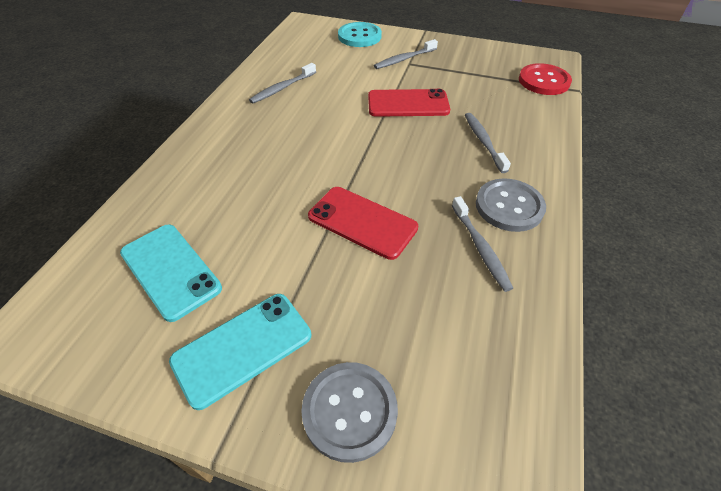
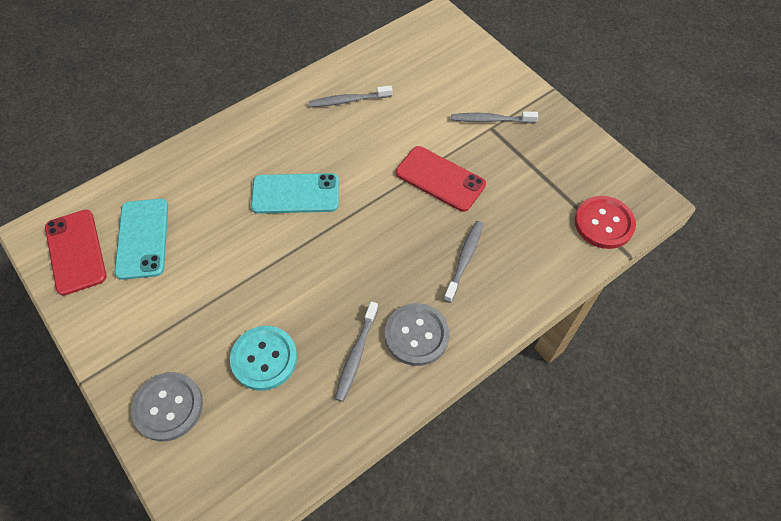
camera: 35 degrees right, 10 degrees up
(242, 348) = (143, 324): turquoise phone -> turquoise phone (295, 194)
(359, 36) = (476, 65): turquoise button -> turquoise button (264, 358)
(362, 222) = (293, 278): red phone -> red phone (75, 252)

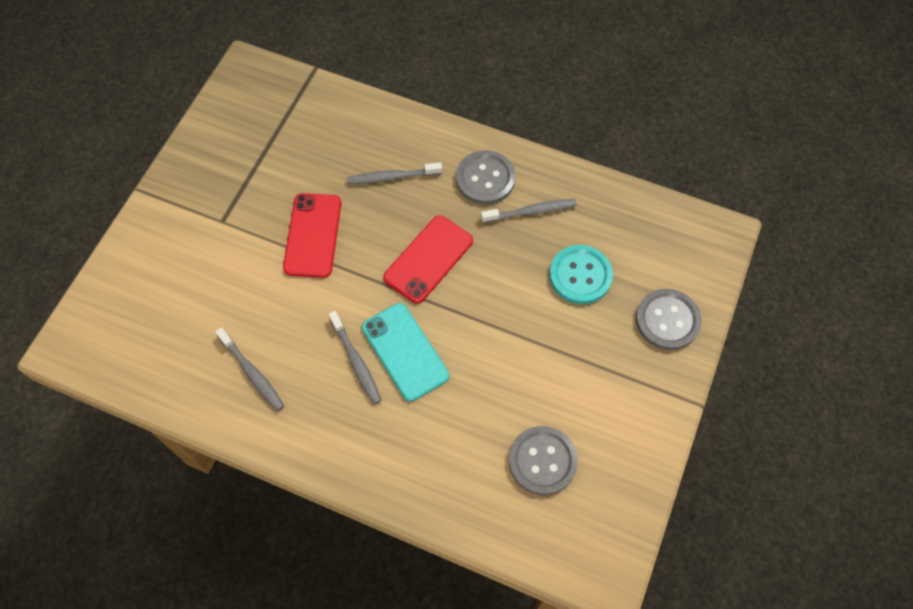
camera: 120 degrees left, 5 degrees up
(75, 252) = (598, 516): red phone -> red phone (428, 259)
(142, 238) = (542, 461): turquoise phone -> grey button
(491, 120) = (211, 225): grey toothbrush -> grey toothbrush (356, 361)
(604, 223) = (292, 93): red button -> none

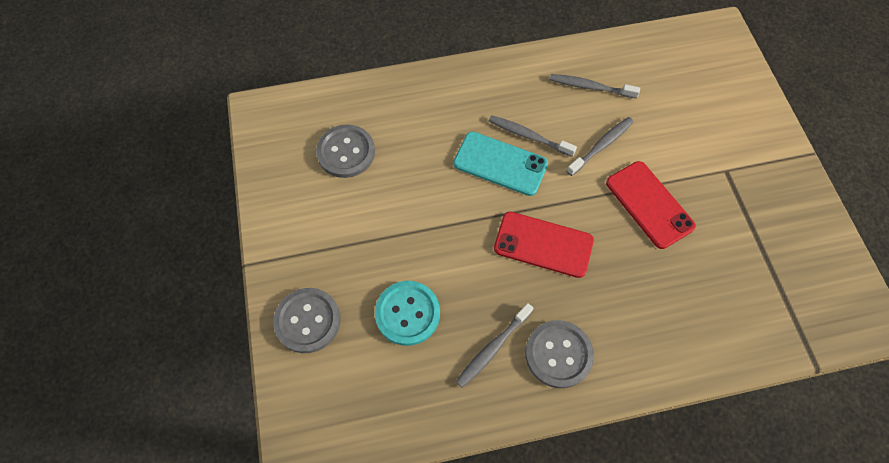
camera: 145 degrees right, 0 degrees up
(392, 177) = (638, 298): grey toothbrush -> grey toothbrush (601, 146)
(428, 259) = (543, 244): red phone -> red phone turned 75 degrees counterclockwise

